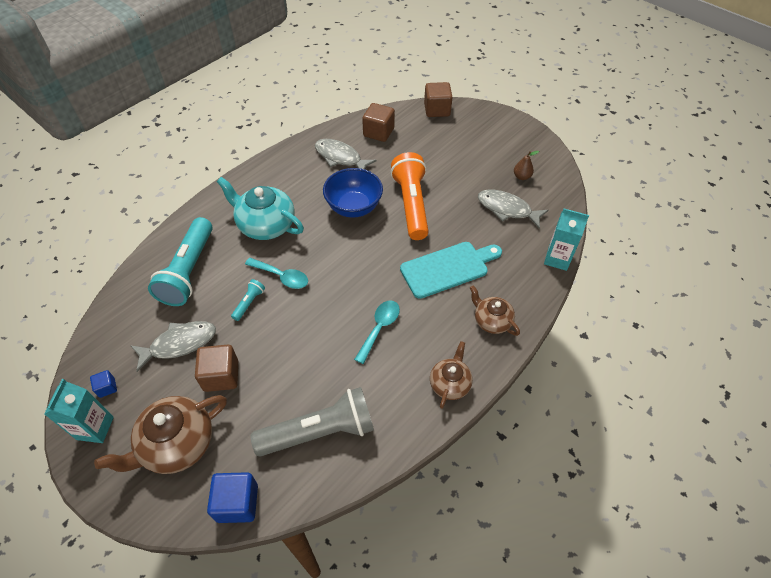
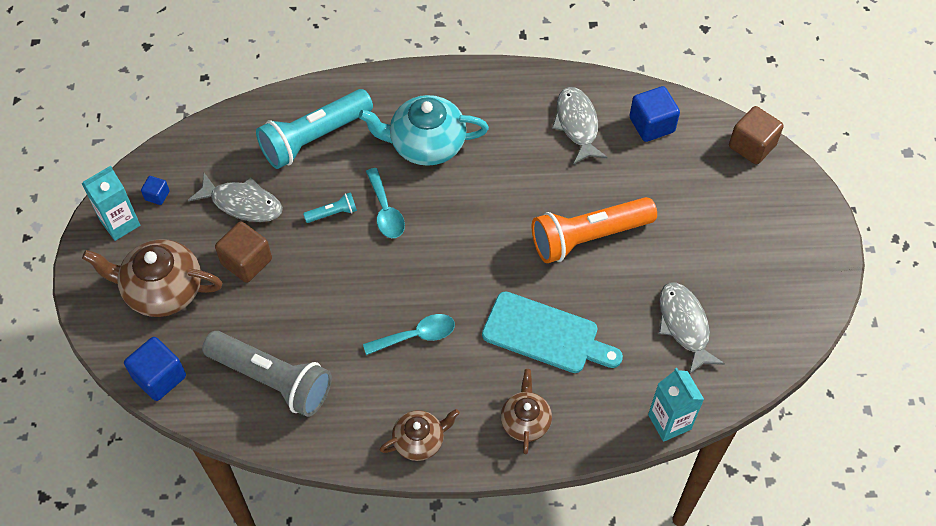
camera: 45 degrees right, 5 degrees up
(265, 225) = (426, 144): turquoise teapot -> turquoise teapot turned 75 degrees counterclockwise
(354, 207) = (528, 193): blue bowl -> none
(378, 132) = (651, 125): brown cube -> blue cube
(411, 205) = (589, 237): orange flashlight -> orange flashlight turned 150 degrees counterclockwise
(521, 176) = (749, 303): brown pear -> none

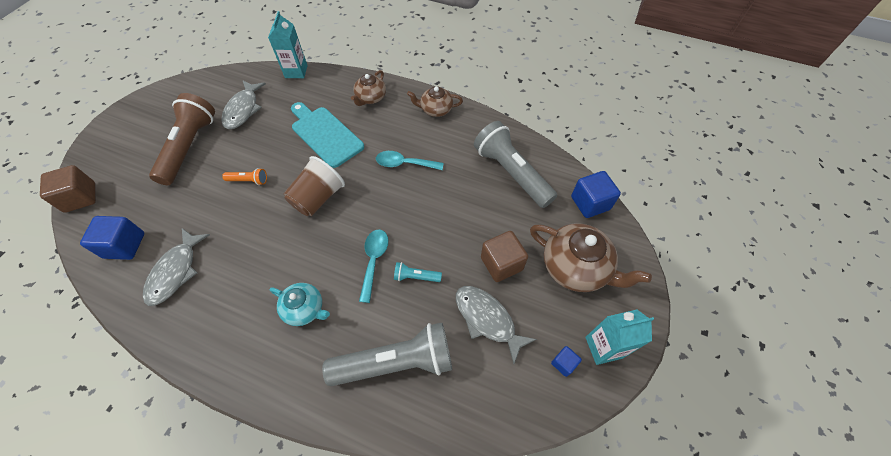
camera: 155 degrees left, 0 degrees up
(314, 138) = (396, 362): turquoise flashlight -> grey flashlight
(426, 144) = (305, 309): turquoise teapot -> turquoise teapot, size x0.59
(492, 250) = (318, 198): none -> brown cup
(589, 237) = (248, 180): orange flashlight -> orange flashlight, size x0.43
(698, 247) = (189, 147): none -> brown flashlight

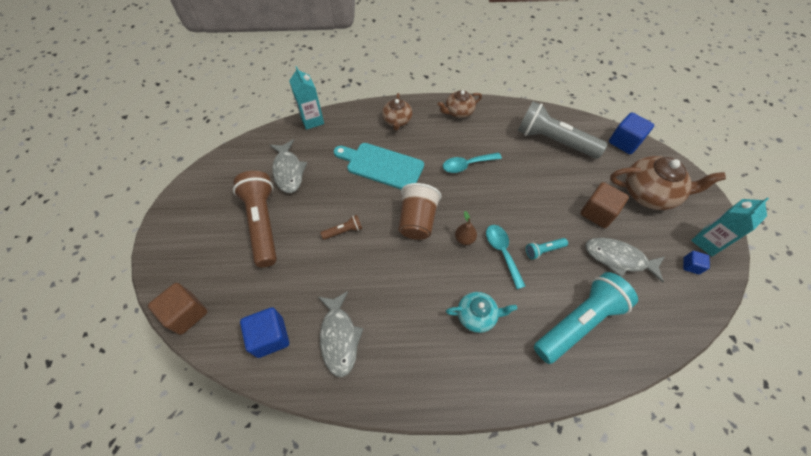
camera: 25 degrees left, 0 degrees up
(248, 180) = (343, 231): orange flashlight -> brown flashlight
(348, 232) = (464, 239): none -> brown pear
(396, 362) = (578, 322): grey flashlight -> turquoise flashlight

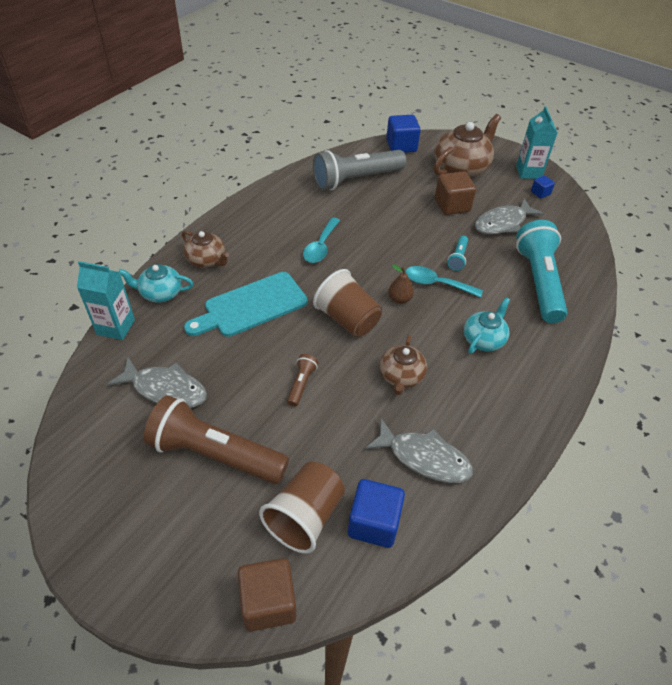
camera: 55 degrees left, 10 degrees down
(251, 296) = (305, 516): none -> brown cup
(352, 120) = (160, 293): none -> turquoise teapot
(458, 112) = (251, 212): brown teapot -> brown teapot (401, 376)

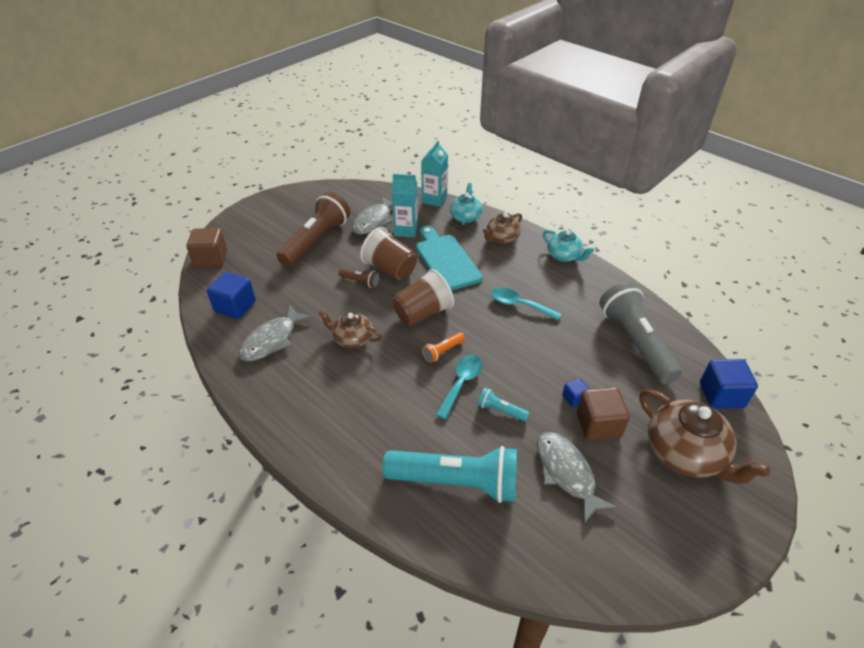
camera: 100 degrees right, 5 degrees down
(305, 516) = (255, 276): brown cup -> brown cup (390, 269)
(399, 299) = (443, 351): brown pear -> orange flashlight
(484, 339) = (380, 406): turquoise teapot -> turquoise teapot (564, 256)
(528, 172) = (696, 543): turquoise carton -> turquoise carton (406, 230)
(540, 193) = (642, 543): blue cube -> blue cube (574, 398)

